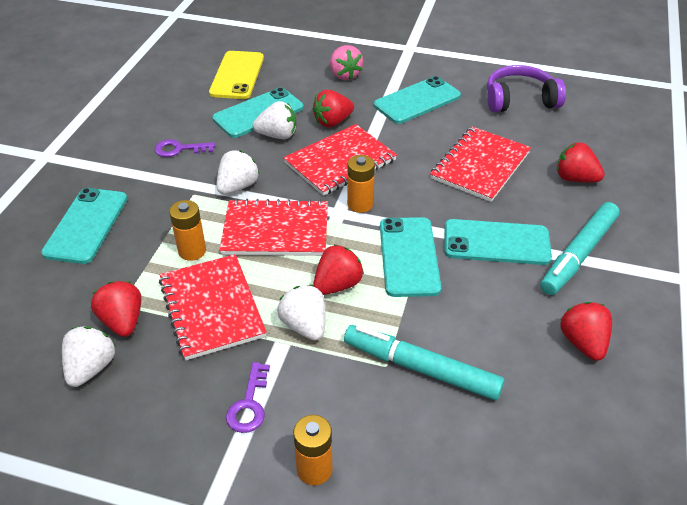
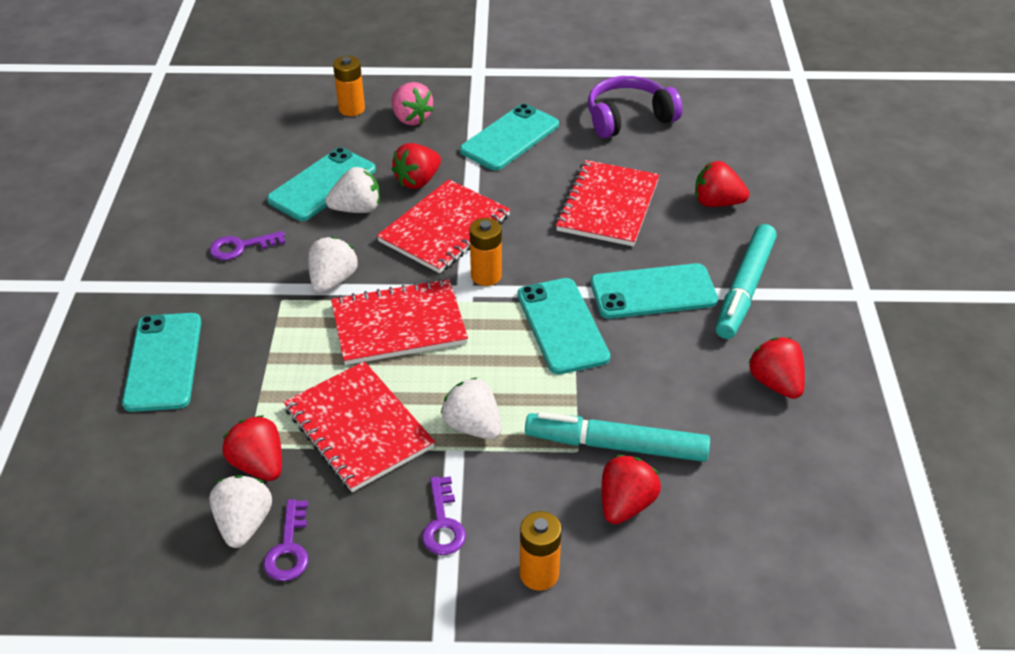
camera: 15 degrees left, 0 degrees up
(117, 396) = (289, 548): none -> purple key
(192, 251) = (308, 367): orange battery -> orange battery (351, 109)
(237, 75) = (276, 140): yellow phone -> none
(337, 285) = (493, 373): red strawberry -> red strawberry (625, 504)

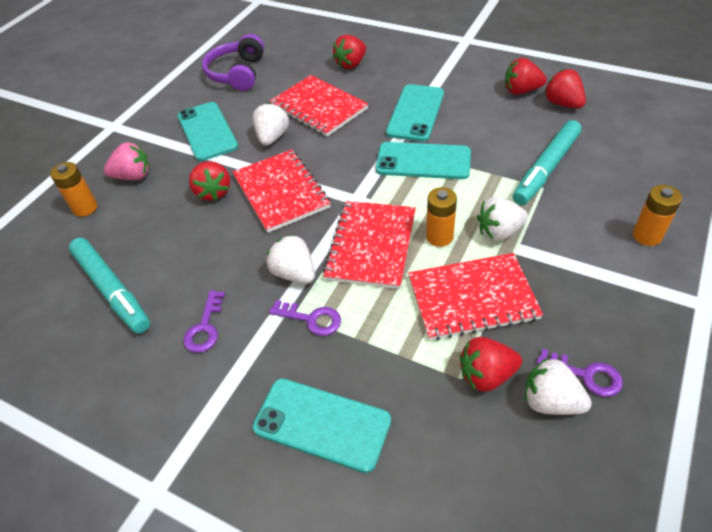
camera: 60 degrees left, 5 degrees up
(322, 185) = (168, 251): turquoise phone -> none
(357, 209) = (217, 236): white strawberry -> white strawberry (272, 137)
(443, 523) = (587, 273): purple key -> purple key (311, 319)
(486, 276) = (348, 184): orange battery -> orange battery (439, 237)
(625, 504) = (598, 179): red strawberry -> red strawberry (562, 104)
(744, 289) = (436, 77): turquoise marker -> turquoise marker (112, 290)

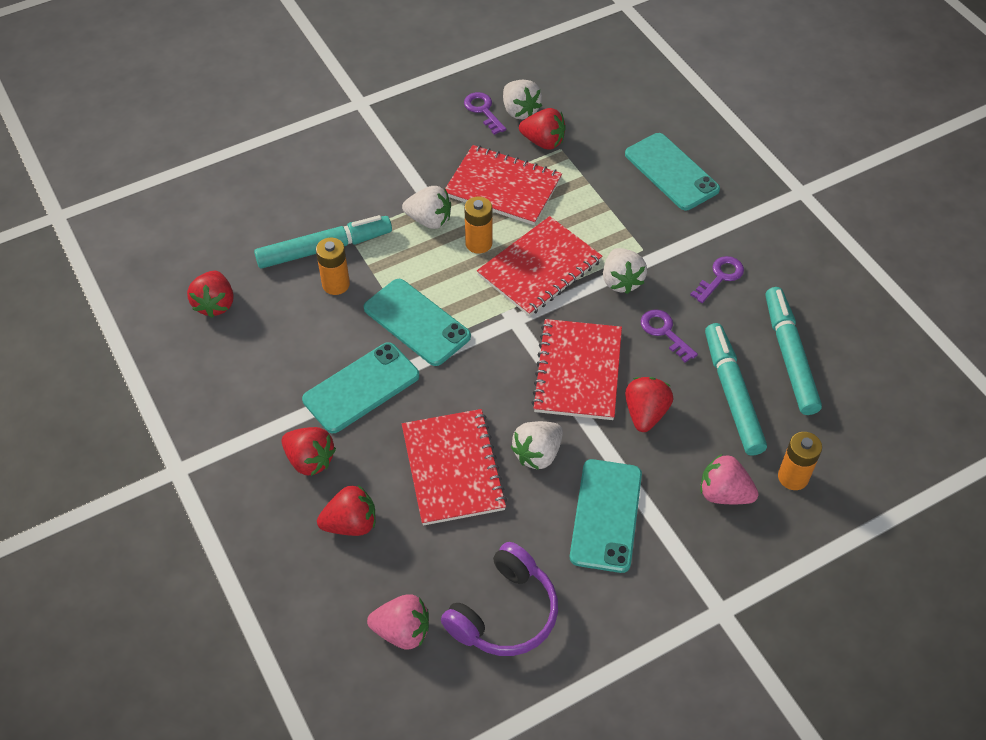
camera: 150 degrees left, 5 degrees up
(152, 236) = (732, 394): none -> turquoise marker
(284, 47) = (402, 631): none -> pink strawberry
(311, 319) = (632, 238): purple key -> purple key (664, 332)
(521, 91) = (228, 346): red strawberry -> red strawberry (310, 460)
(647, 236) = (330, 156): orange battery -> orange battery (336, 284)

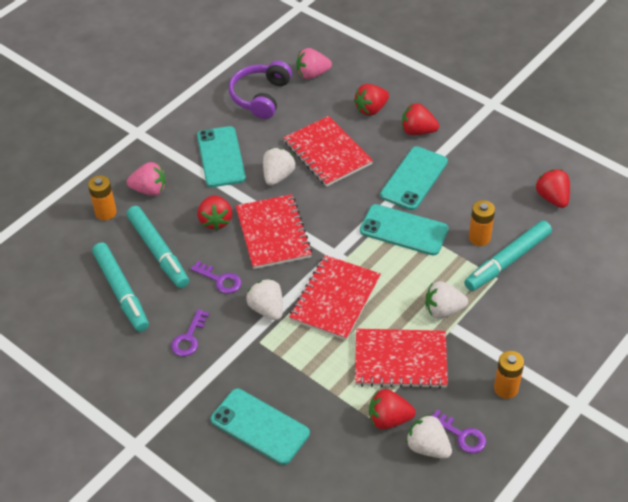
camera: 160 degrees right, 5 degrees down
(478, 243) = (393, 303): orange battery -> orange battery (506, 388)

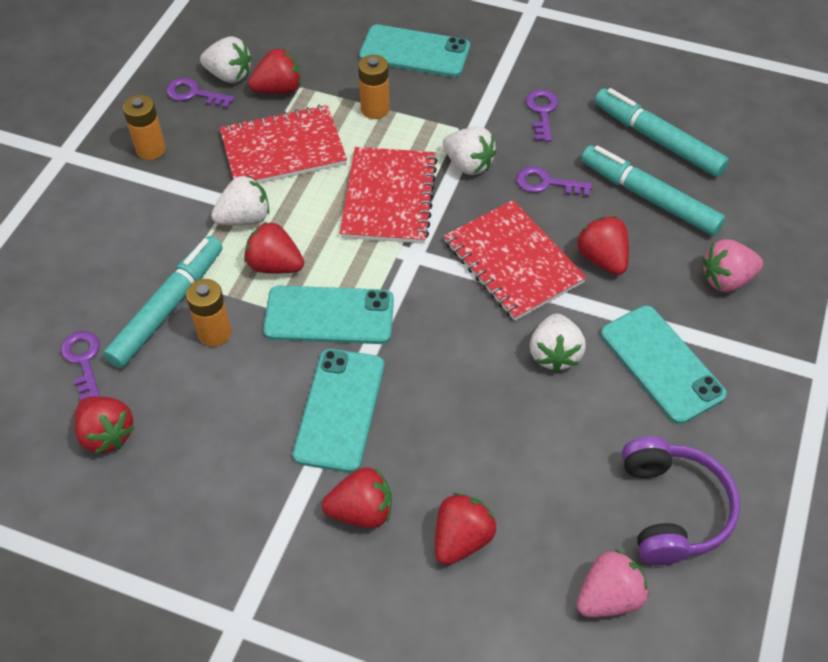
camera: 160 degrees right, 5 degrees up
(106, 212) = (759, 231): orange battery -> orange battery (375, 109)
(327, 153) = (498, 420): red notebook -> none
(430, 271) = (275, 265): none -> red strawberry
(565, 242) = (83, 361): none -> purple key

